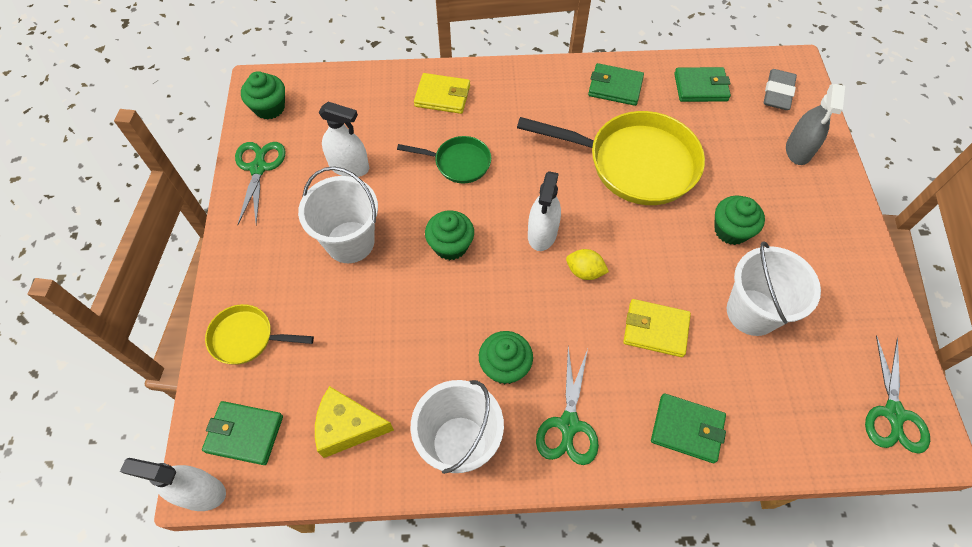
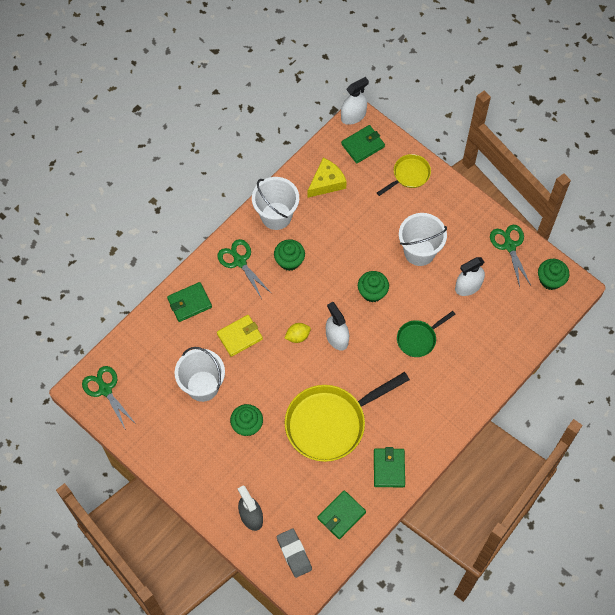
camera: 135 degrees right, 5 degrees up
(258, 168) = (509, 245): green scissors -> green scissors turned 150 degrees counterclockwise
(442, 96) = (474, 371): yellow wallet -> none
(615, 87) = (389, 468): green wallet -> green wallet turned 60 degrees counterclockwise

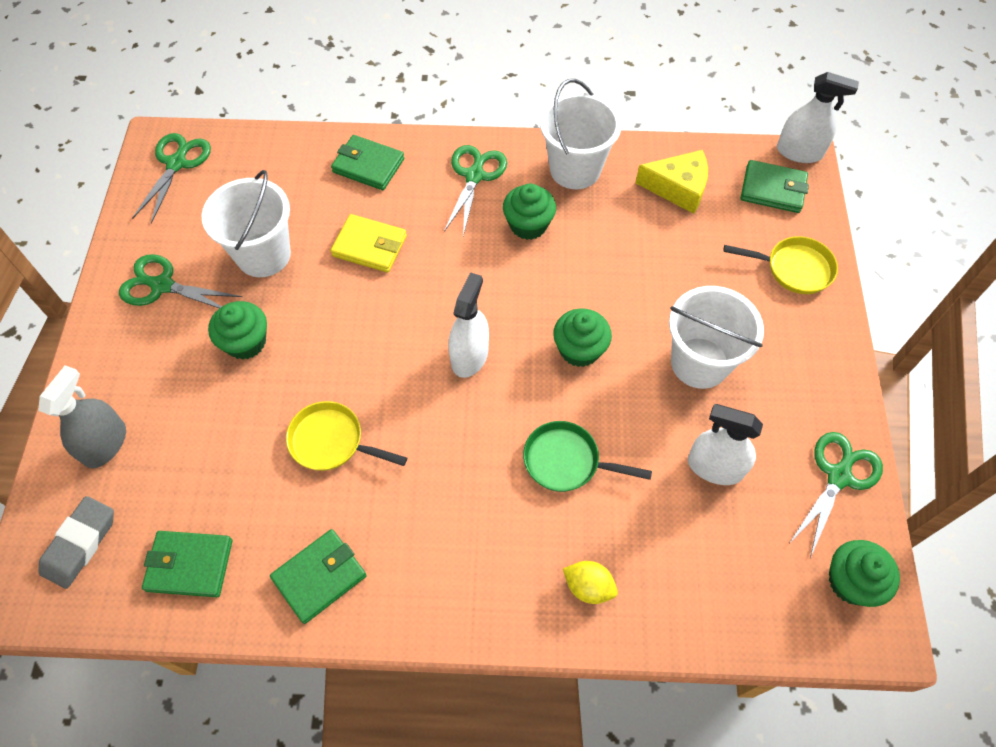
camera: 50 degrees right, 5 degrees down
(180, 442) = (162, 285): none -> green scissors
(297, 336) = (429, 308): yellow lemon -> yellow lemon (588, 587)
(331, 423) = (332, 442): yellow pan -> yellow pan, size x0.51

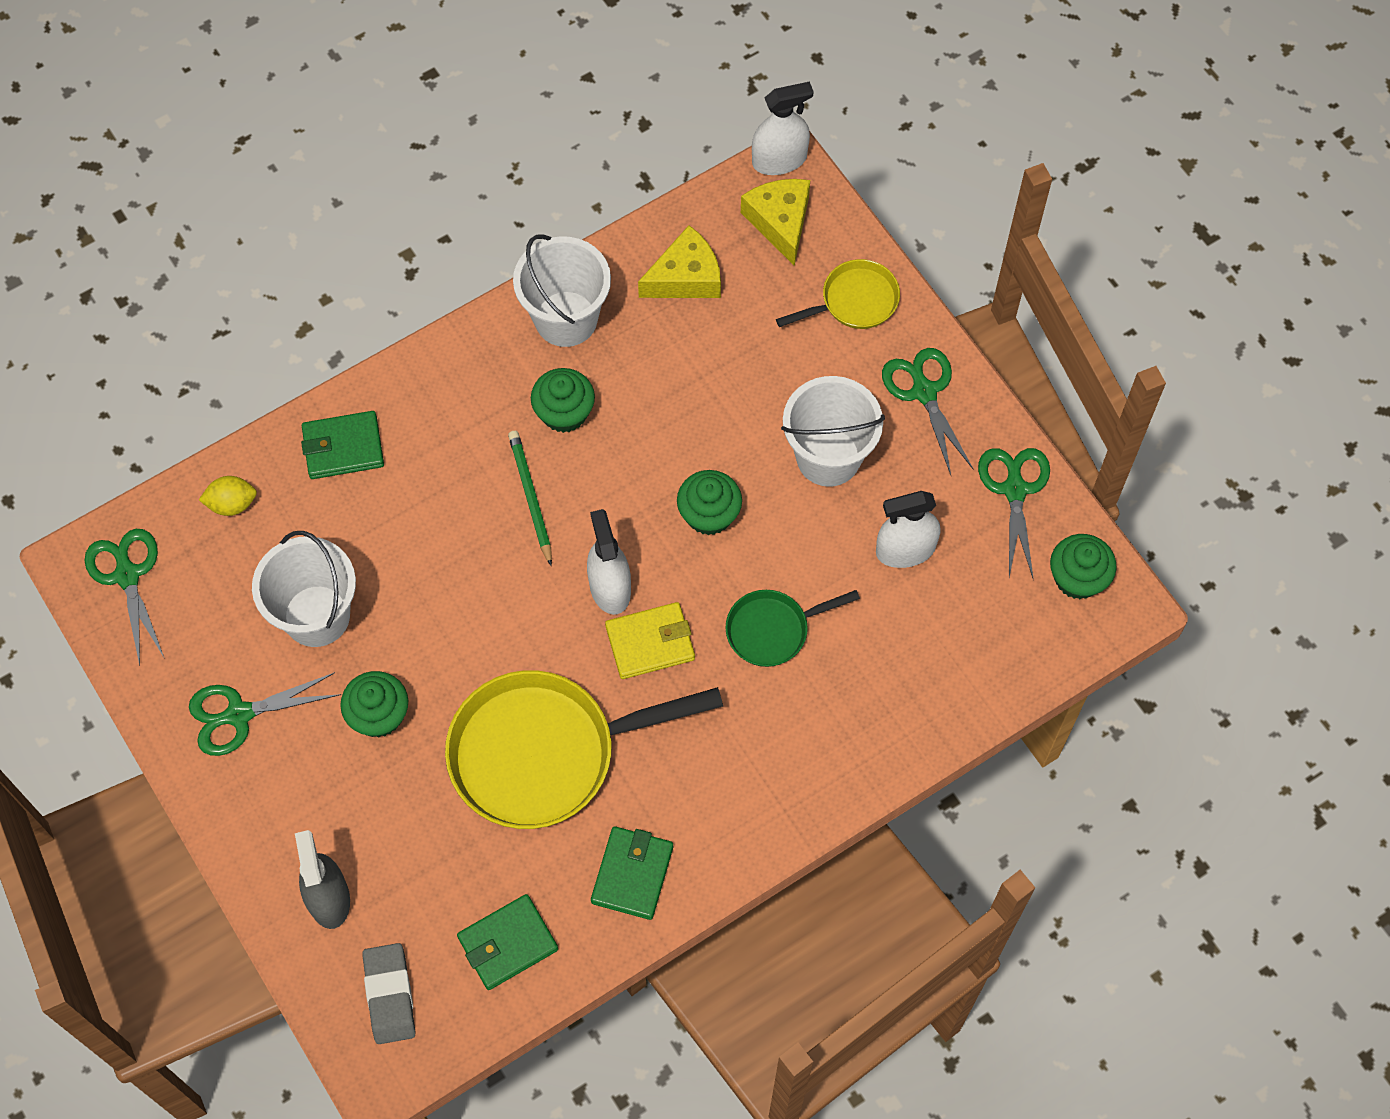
camera: 35 degrees left, 5 degrees up
(332, 442) = (545, 753): yellow pan -> yellow pan, size x1.98
(369, 246) = (420, 537): yellow wallet -> yellow wallet (650, 643)
(463, 264) = (531, 497): none -> green pencil
(474, 175) = (466, 390): green scissors -> green scissors (924, 391)
(588, 587) = (868, 727): yellow lemon -> yellow lemon (232, 504)
(772, 189) = (780, 222): green wallet -> yellow cheese

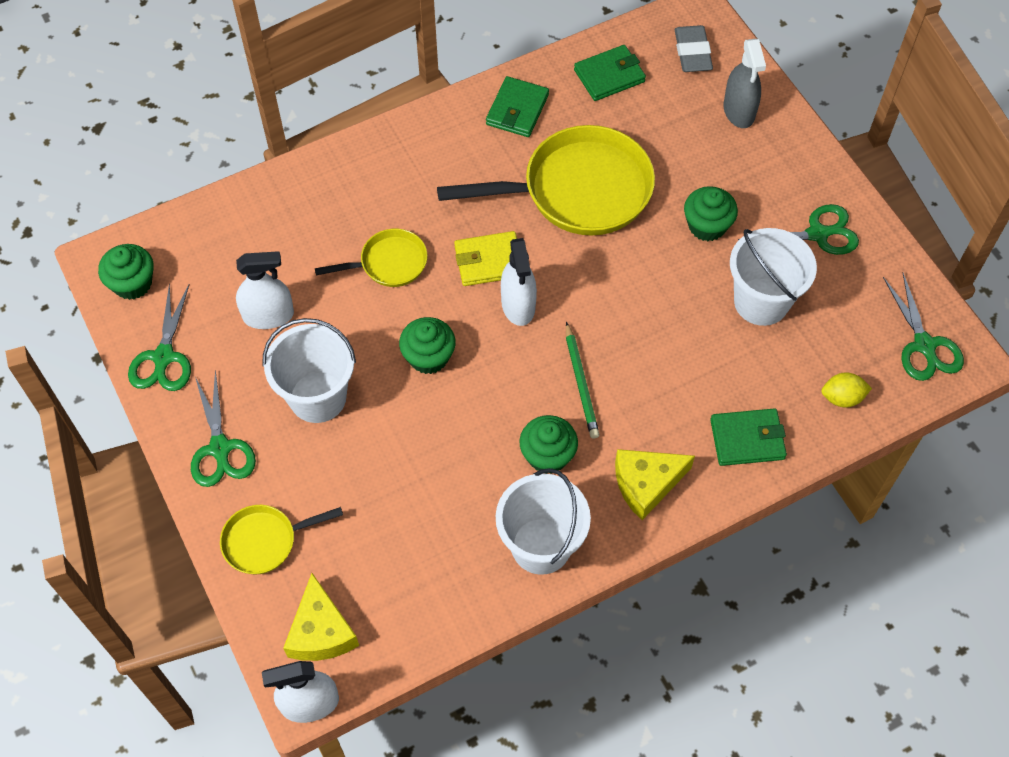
camera: 175 degrees left, 5 degrees down
(686, 277) = (422, 579): yellow cheese -> yellow cheese (646, 484)
(773, 630) = (388, 263): green pan -> yellow pan

